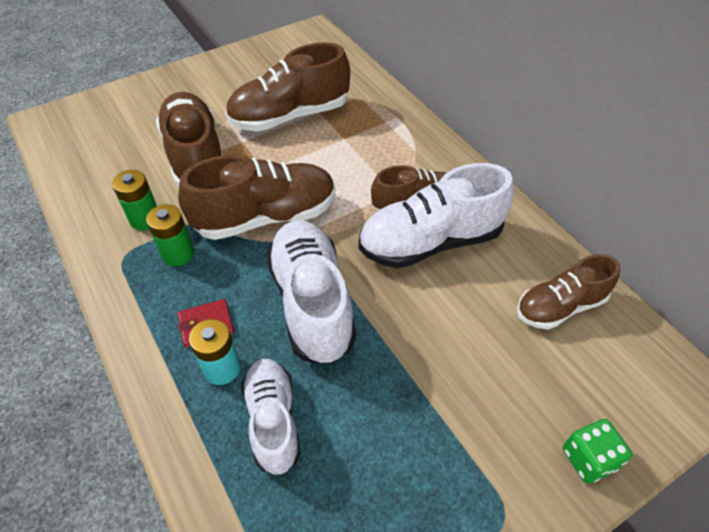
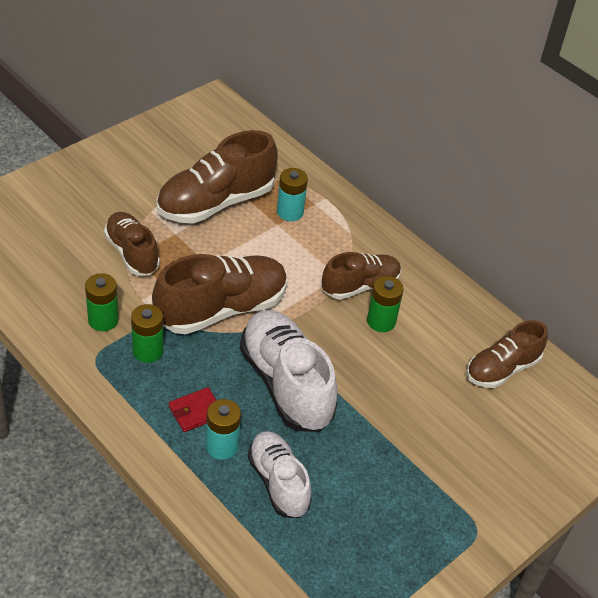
camera: 15 degrees left, 5 degrees down
(196, 157) = (132, 253): brown shoe -> brown shoe, size x0.63
(359, 128) = (290, 212): none -> turquoise battery
(430, 242) = (381, 321): white shoe -> green battery
(588, 458) = (536, 484): green dice -> none

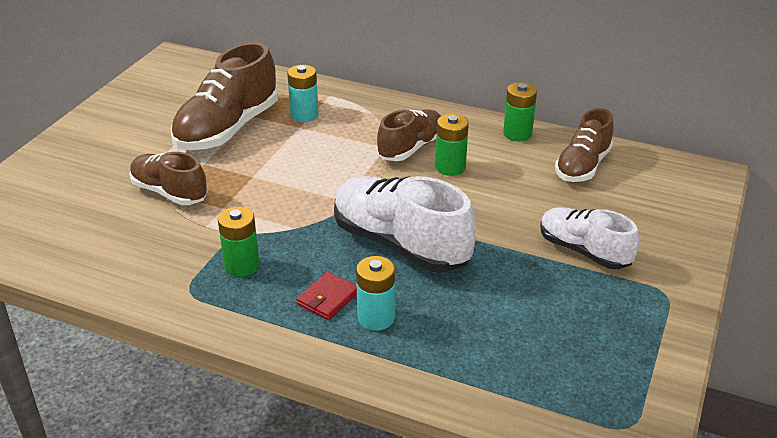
camera: 20 degrees left, 10 degrees down
(103, 320) = (176, 256): green battery -> green battery (517, 134)
(221, 309) = (293, 207): brown shoe -> none
(278, 482) = (454, 327): white shoe -> white shoe (583, 251)

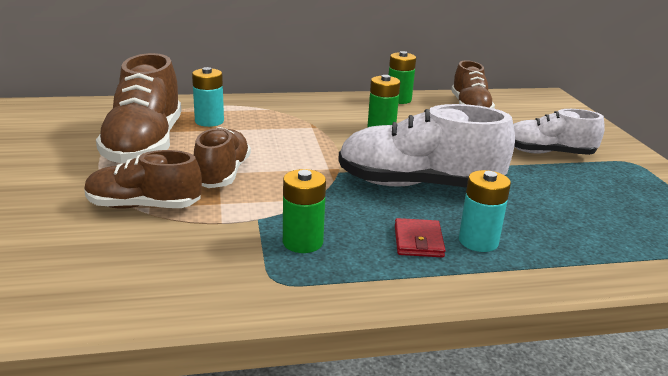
camera: 35 degrees left, 10 degrees down
(411, 148) = (333, 123): brown shoe -> brown shoe (222, 174)

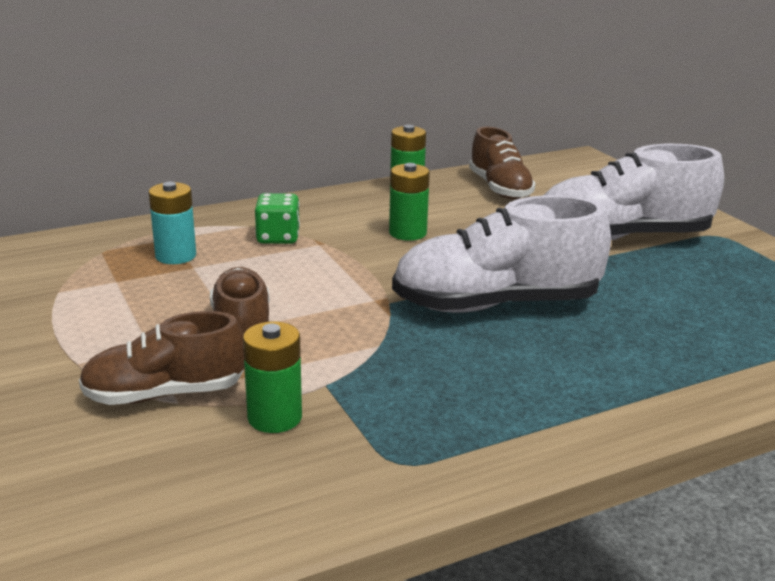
camera: 15 degrees left, 0 degrees up
(144, 145) = (108, 305): brown shoe -> none
(286, 119) = (278, 237): none -> green dice
(302, 242) = (400, 406): green battery -> green battery (275, 417)
(418, 241) = (535, 378): red wallet -> none
(478, 241) = (602, 366): turquoise battery -> none
(548, 153) = (621, 238): white shoe -> white shoe, size x1.59

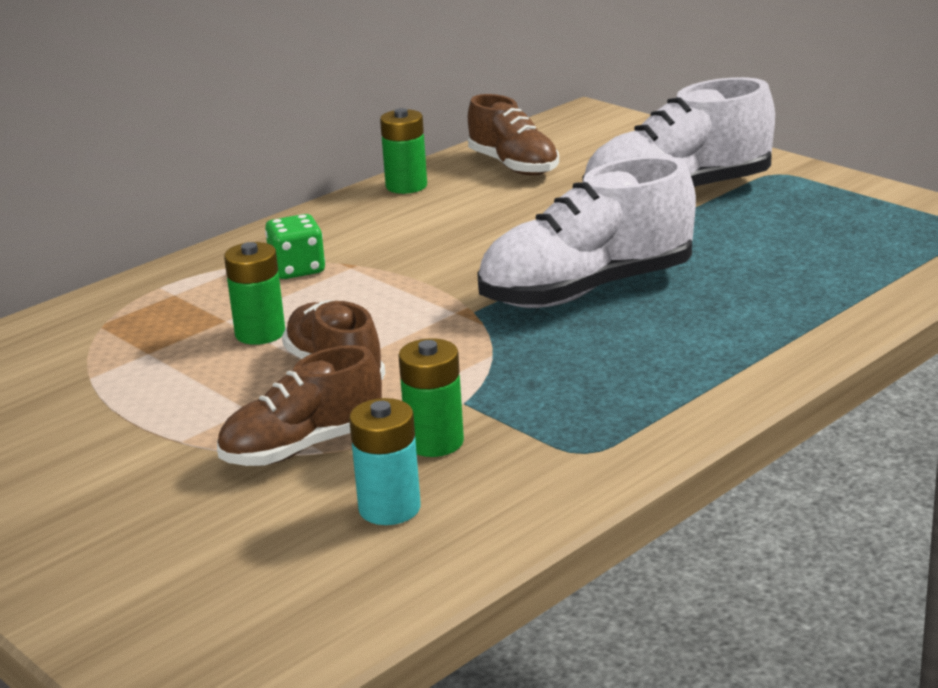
camera: 15 degrees left, 0 degrees up
(176, 256) = (194, 313): turquoise battery -> turquoise battery (389, 508)
(407, 233) = (442, 235): green battery -> green battery (260, 333)

